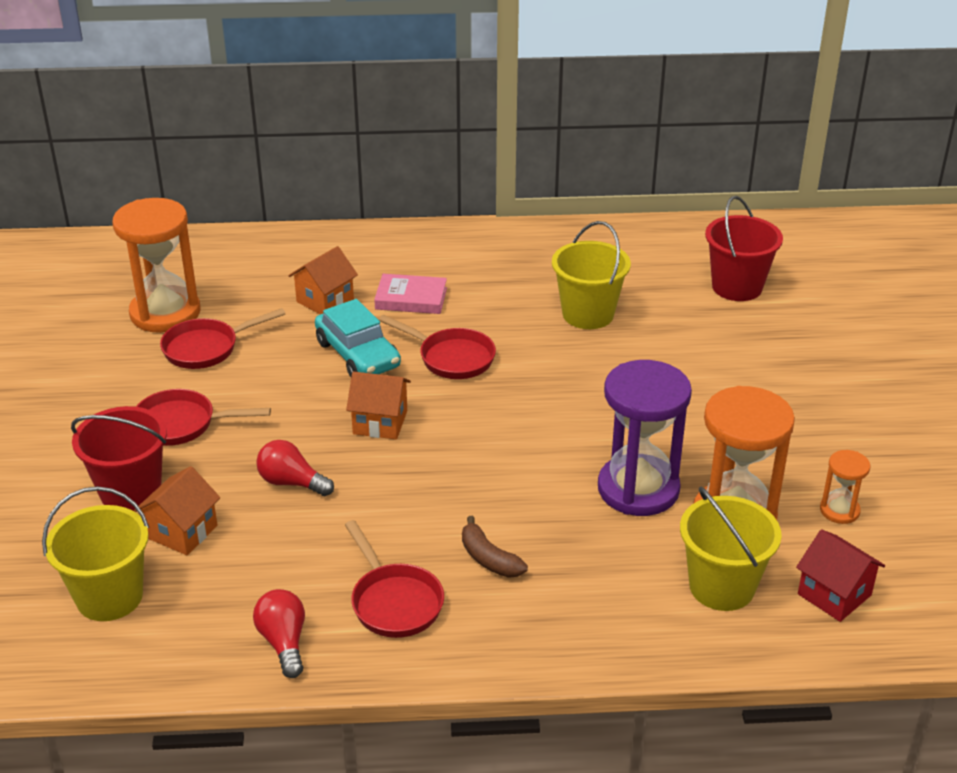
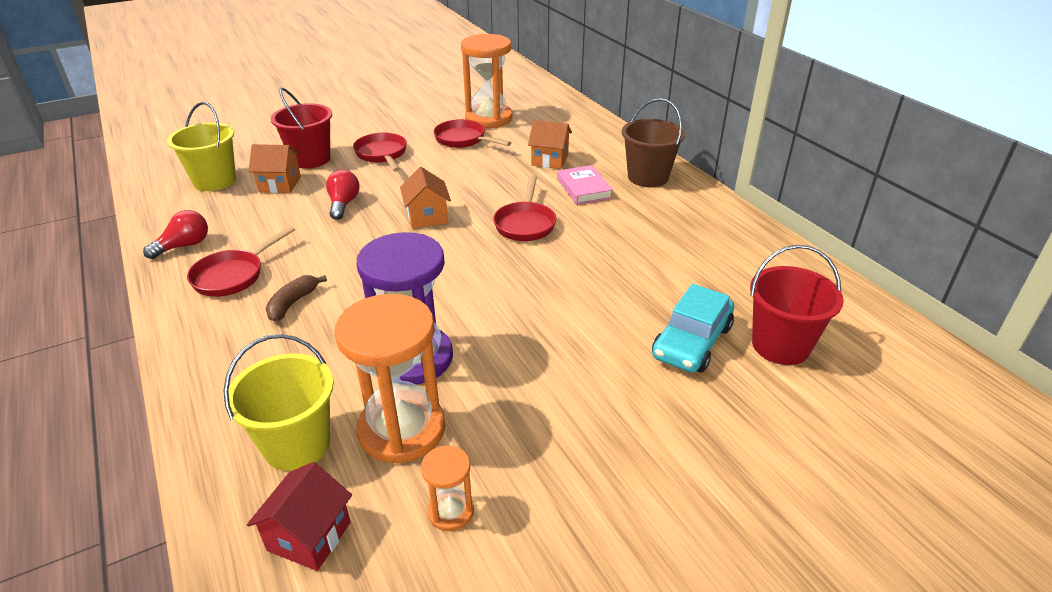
camera: 65 degrees right, 0 degrees up
(358, 354) = (498, 188): turquoise car -> turquoise car (692, 342)
(423, 252) = (648, 177): none -> brown bucket
(588, 314) = (643, 269): yellow bucket -> none

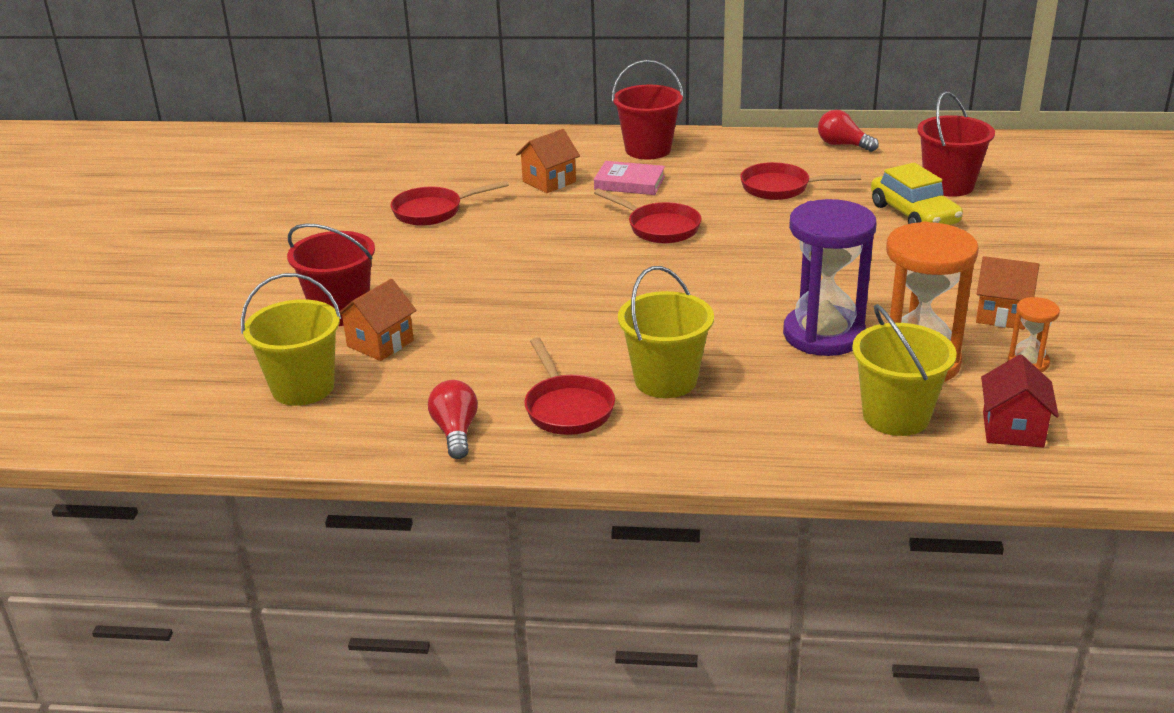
camera: 55 degrees left, 5 degrees down
(293, 303) = (665, 380): brown banana -> yellow bucket
(309, 536) = (1013, 429): red house -> red house turned 45 degrees clockwise
(343, 204) = (489, 312): red light bulb -> red light bulb (842, 145)
(382, 155) = (398, 265): red pan -> red pan (781, 188)
(427, 217) = (582, 272): orange house -> orange house (1001, 314)
(489, 118) = (402, 185): orange hourglass -> none
(648, 177) = (648, 150): brown bucket -> red bucket
(692, 342) = (914, 214): turquoise car -> yellow car

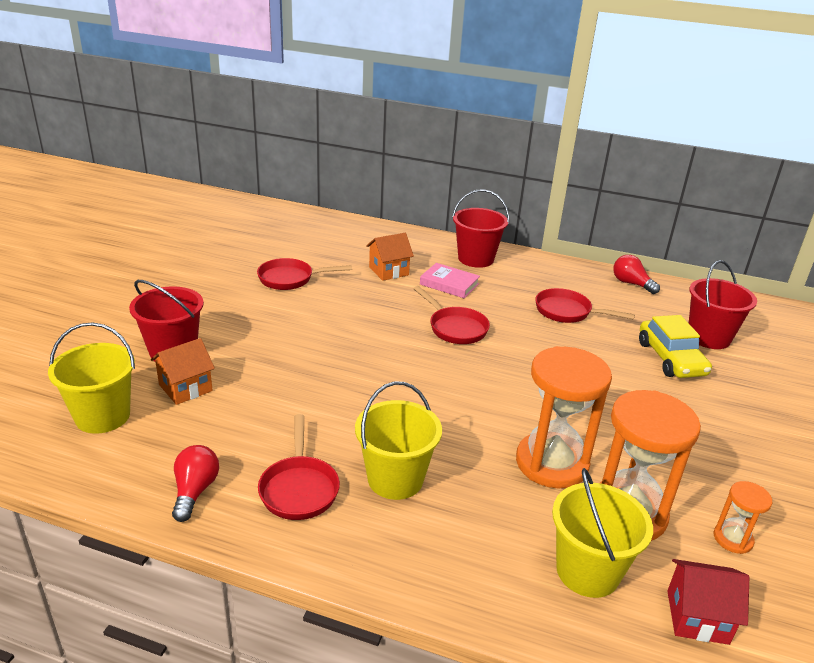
camera: 10 degrees right, 0 degrees up
(823, 335) = (551, 463): purple hourglass -> orange hourglass
(1001, 314) = (721, 478): orange house -> none
(1013, 429) = (697, 617): red house -> red house turned 75 degrees clockwise

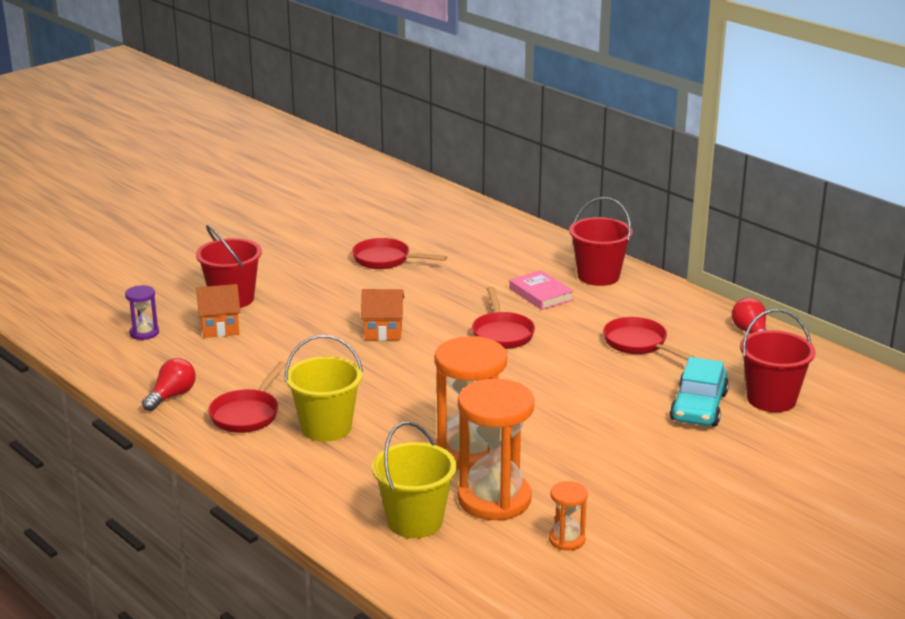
camera: 30 degrees right, 5 degrees down
(103, 416) = (144, 333): yellow bucket -> purple hourglass
(388, 271) = (490, 270): orange house -> orange house (383, 331)
(671, 358) = (698, 407): yellow car -> turquoise car
(697, 617) = (469, 570): red house -> none

